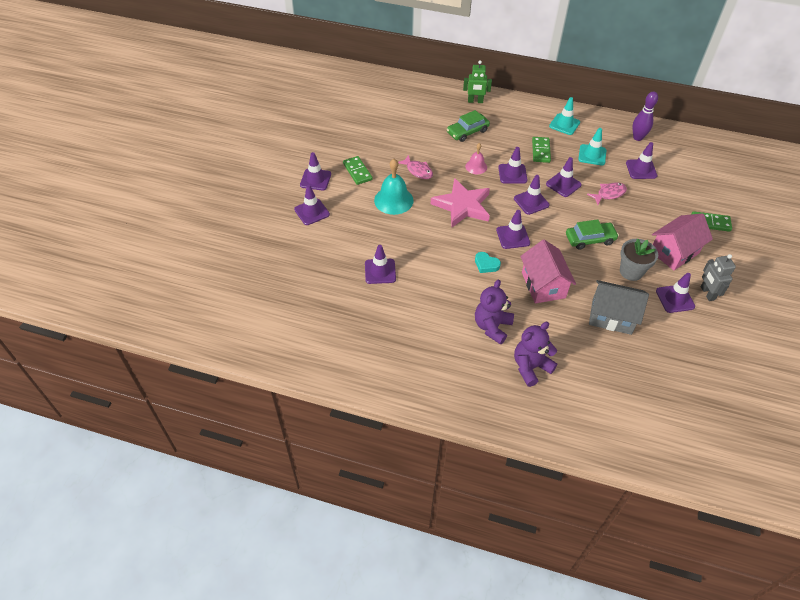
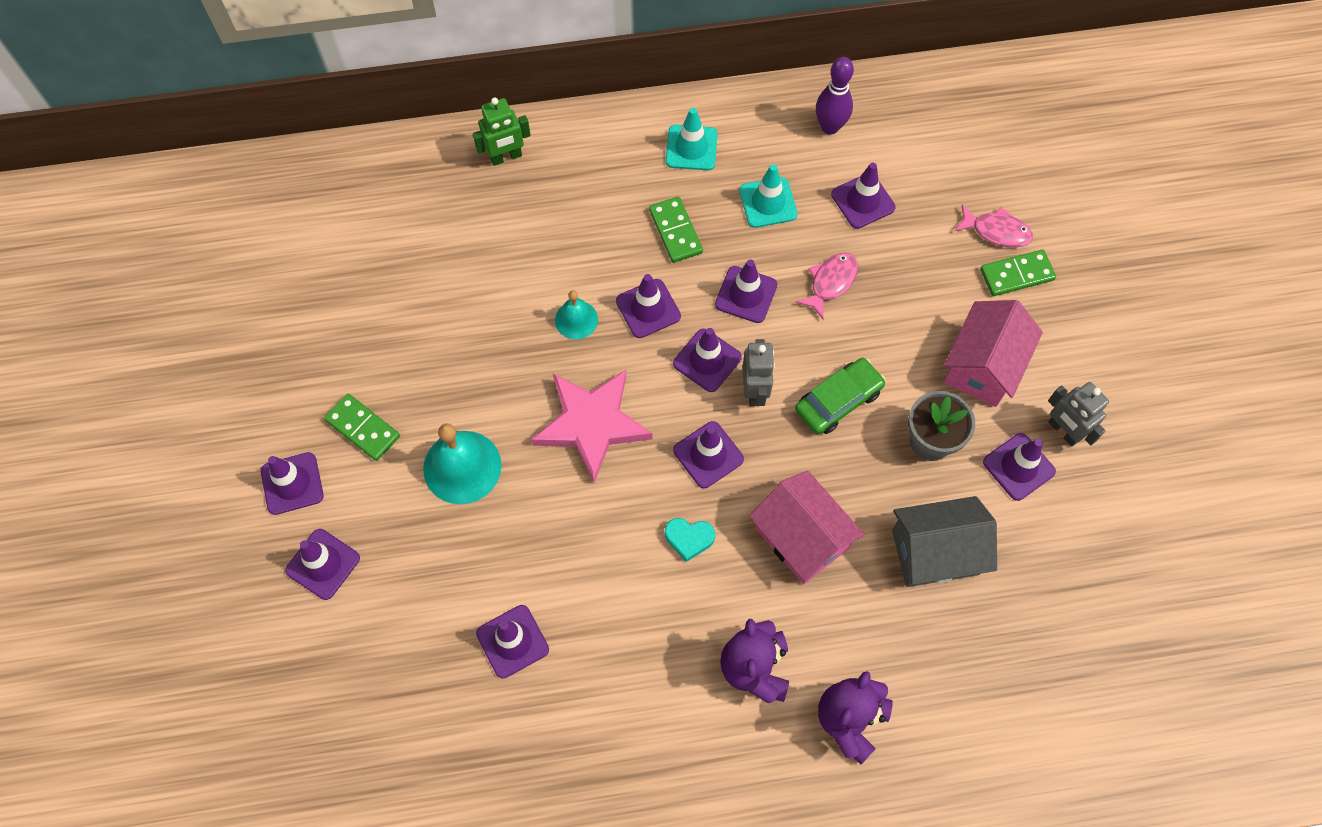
camera: 25 degrees left, 15 degrees up
(418, 171) = (475, 376): pink fish -> pink fish (996, 231)
(467, 131) = (524, 240): green car -> none
(476, 166) = (576, 319): pink bell -> turquoise bell
(549, 221) = (755, 391): none -> grey robot

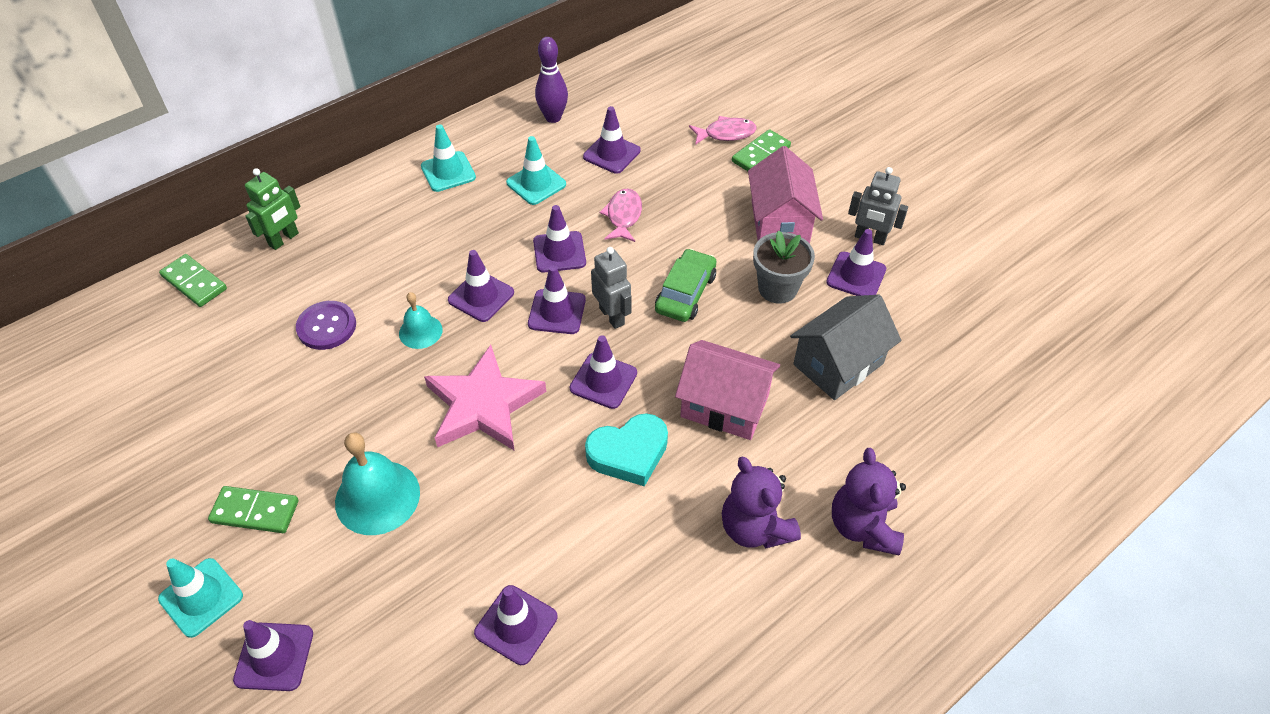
camera: 30 degrees left, 15 degrees down
(292, 483) = (201, 597): purple traffic cone -> turquoise traffic cone
(499, 273) = (326, 326): none -> purple button
(676, 231) = (471, 233): green domino -> green domino (194, 282)
(689, 538) = (629, 453): turquoise heart -> turquoise heart, size x1.65

